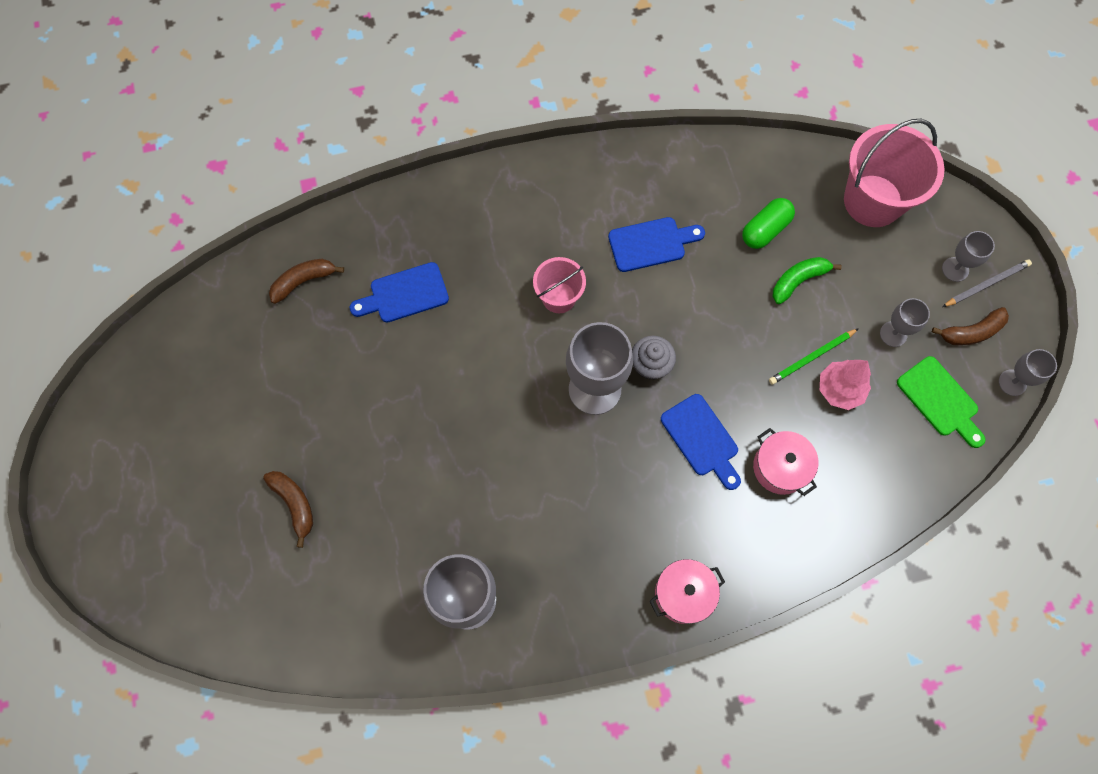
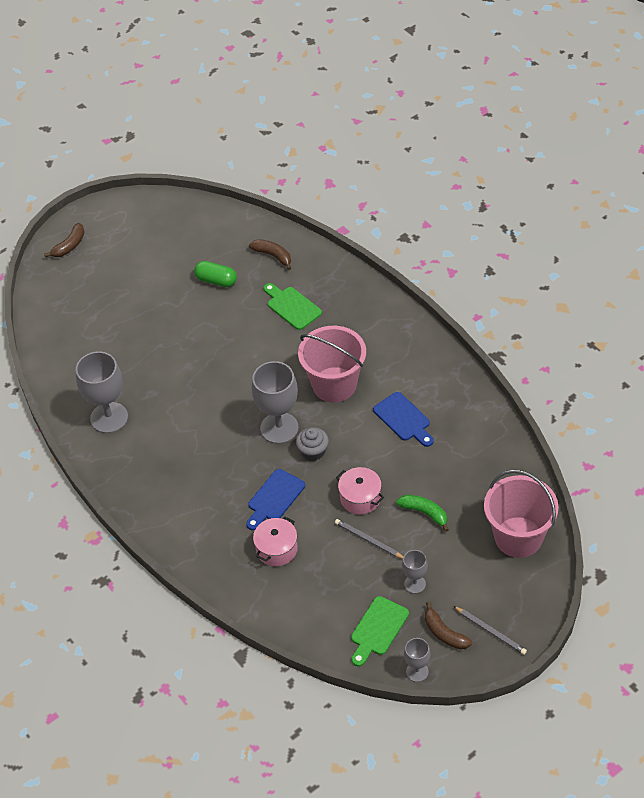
camera: 70 degrees right, 20 degrees down
(294, 504) = (129, 313): brown banana -> brown banana (69, 246)
(404, 294) = (292, 307): blue cutting board -> green cutting board
(559, 297) = (334, 384): pink bucket -> pink bucket, size x1.78
(683, 594) = (163, 525): pink pot -> pink pot (360, 498)
(765, 230) = (454, 480): green capsule -> green capsule (216, 280)
(811, 357) = (368, 540): green pencil -> grey pencil
(839, 389) = (353, 565): pink tree -> none
(955, 269) = (491, 607): grey goblet -> none

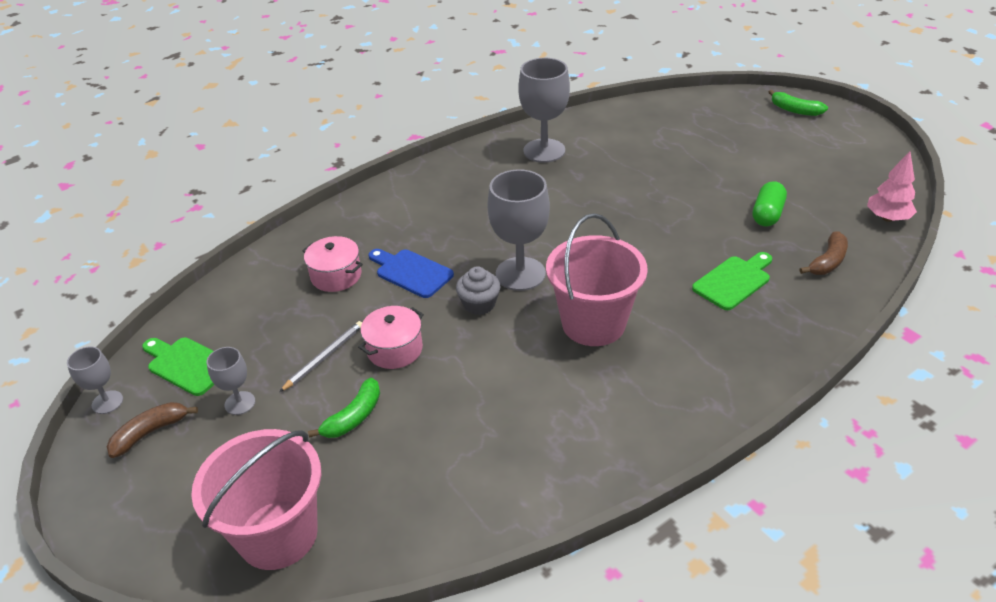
camera: 90 degrees right, 10 degrees down
(69, 246) = (794, 110): brown banana -> green banana
(226, 217) = (887, 218): none -> pink tree
(403, 419) = (528, 397): blue cutting board -> none
(490, 631) = (128, 487): grey pencil -> none

